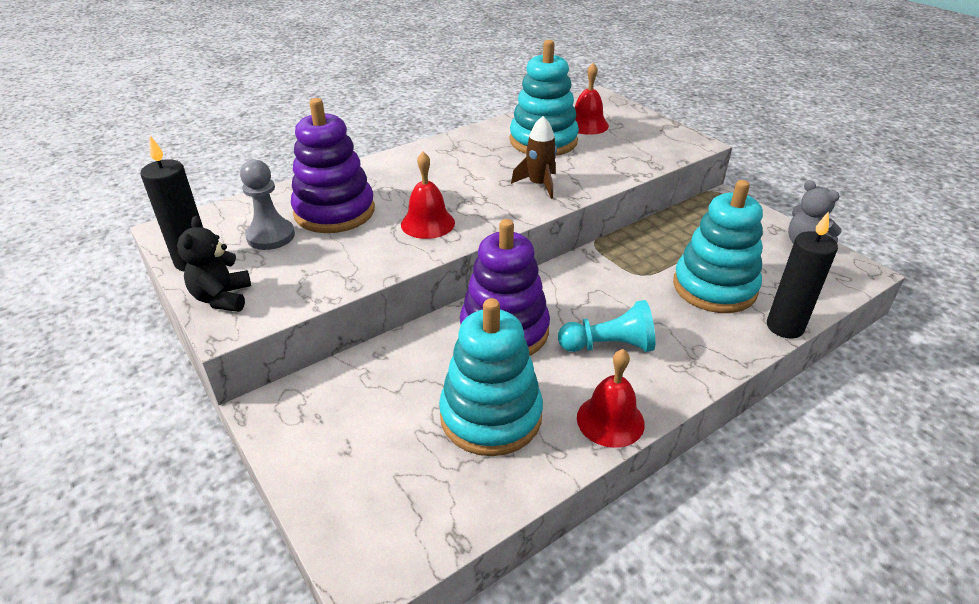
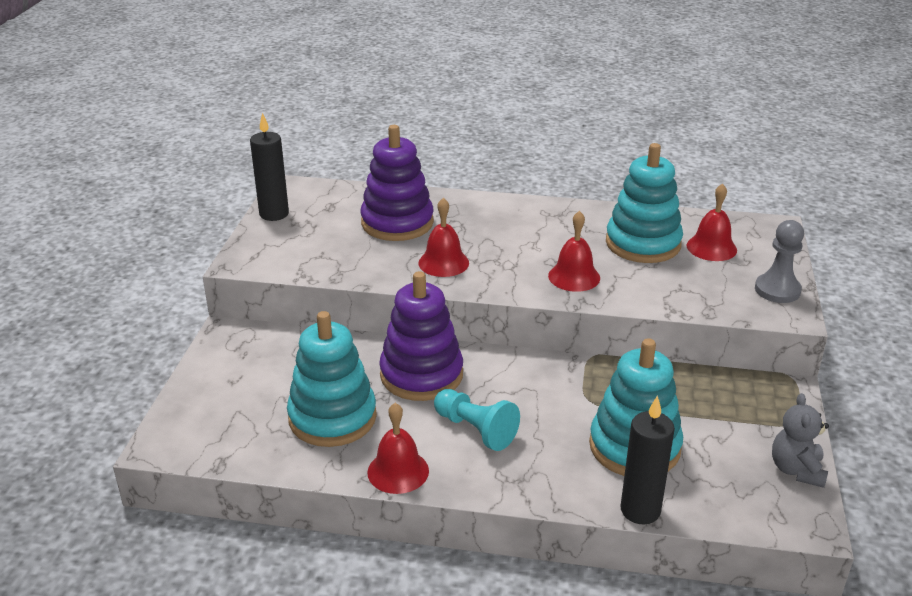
camera: 45 degrees right, 5 degrees down
(222, 298) = (258, 245): black teddy bear -> none
(271, 236) = (336, 220): grey pawn -> grey pawn (777, 290)
(539, 185) = (574, 277): brown rocket -> red bell

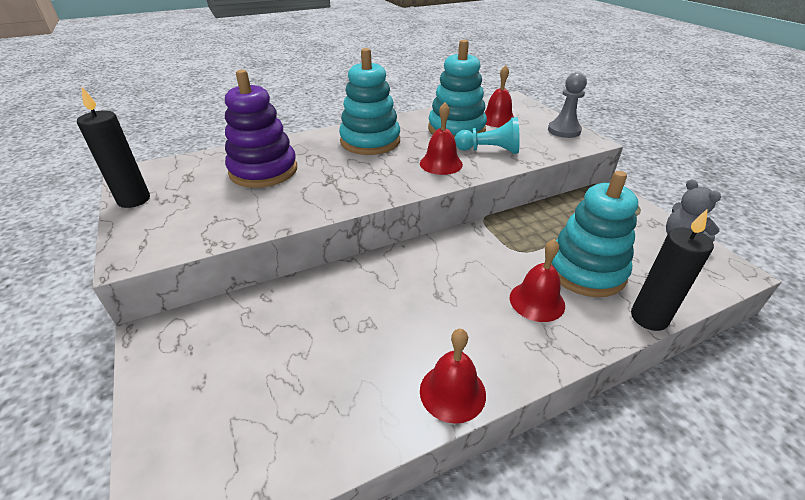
camera: 35 degrees left, 5 degrees up
(332, 417) = (340, 370): turquoise stacking toy -> turquoise stacking toy (370, 141)
(421, 375) = (380, 288): purple stacking toy -> none
(443, 263) = (334, 187): red bell -> red bell (537, 301)
(475, 430) = (471, 315): turquoise pawn -> turquoise pawn (489, 150)

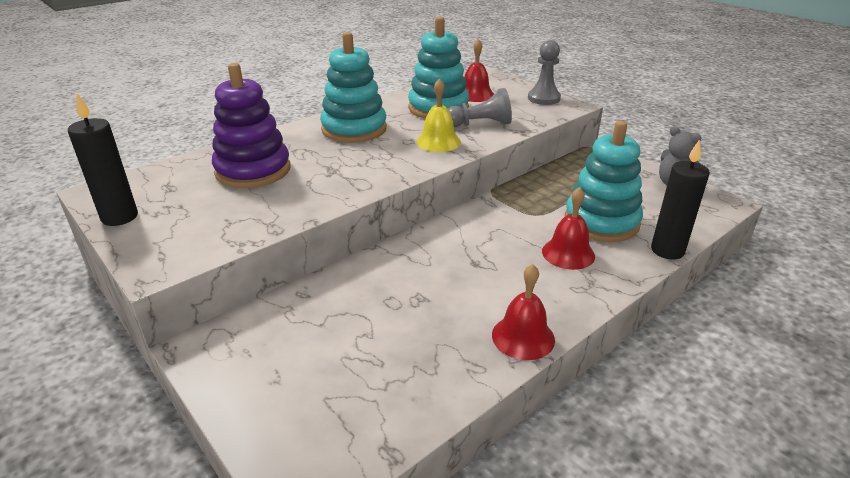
camera: 15 degrees left, 5 degrees down
(441, 164) = (438, 142): red bell -> yellow bell
(489, 150) = (480, 124): turquoise pawn -> grey pawn

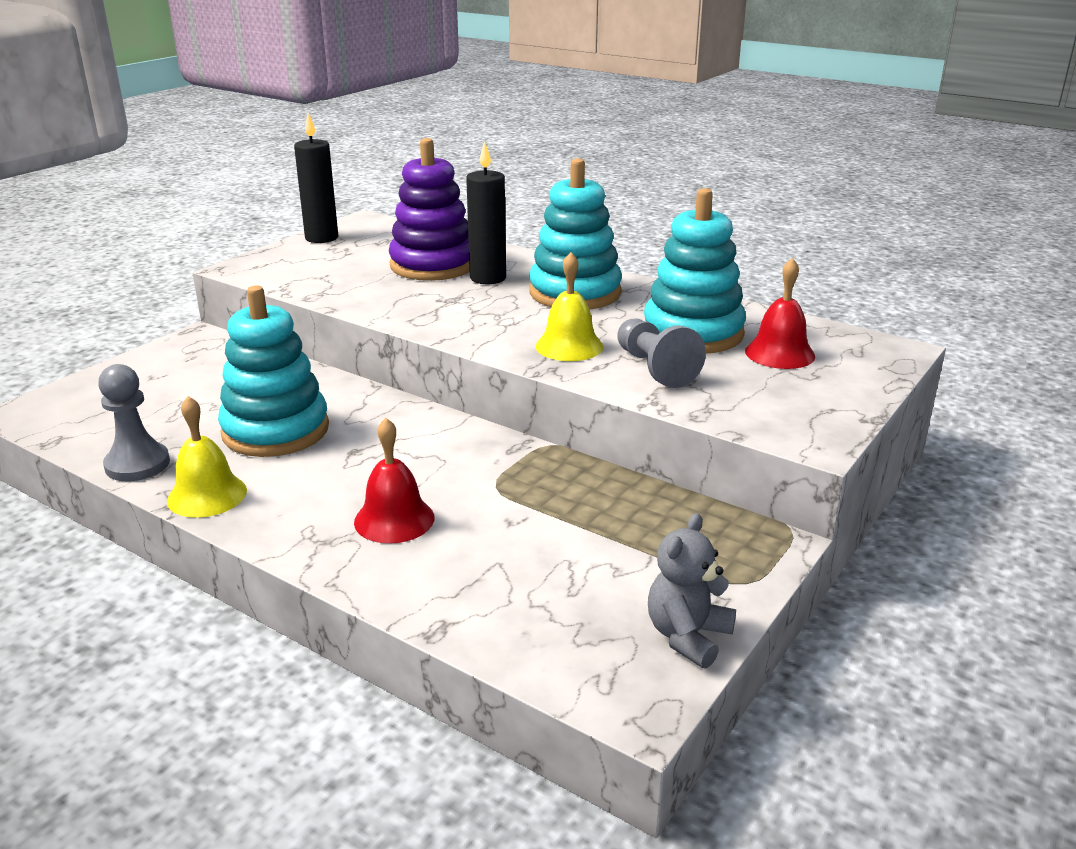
camera: 75 degrees right, 5 degrees down
(523, 337) = (207, 495): red bell -> yellow bell
(543, 98) = (823, 412): grey pawn -> grey pawn (137, 464)
(601, 222) = (497, 548): turquoise stacking toy -> turquoise stacking toy (276, 430)
(667, 250) = (427, 616): black candle -> black candle (488, 278)

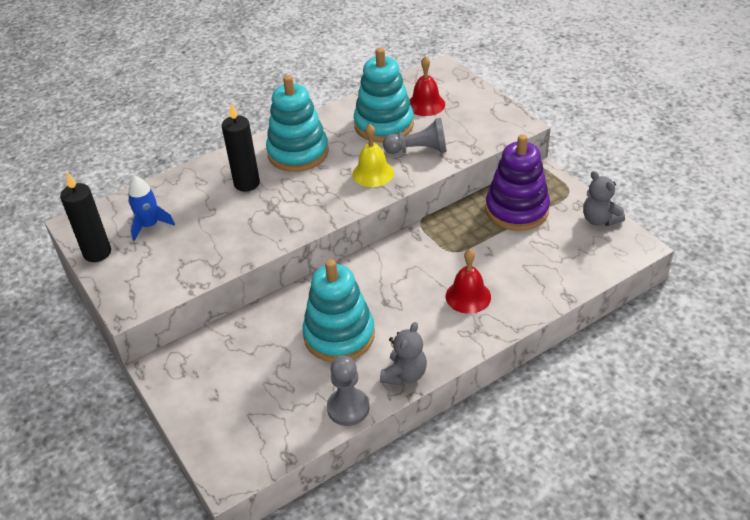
camera: 65 degrees left, 15 degrees up
(207, 495) = (404, 374): yellow bell -> grey teddy bear
(379, 249) = (150, 225): none -> blue rocket
(433, 265) = (203, 204): purple stacking toy -> purple stacking toy (517, 210)

